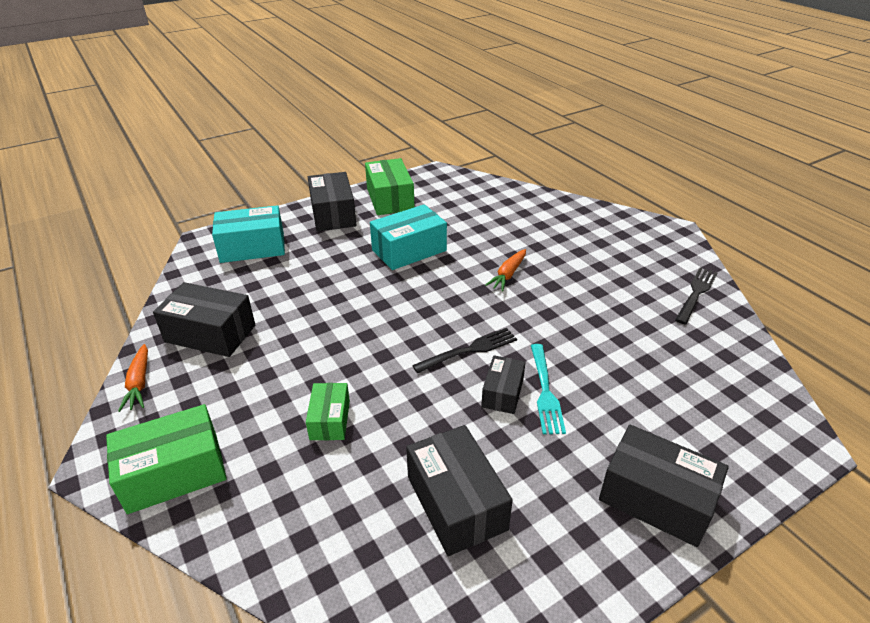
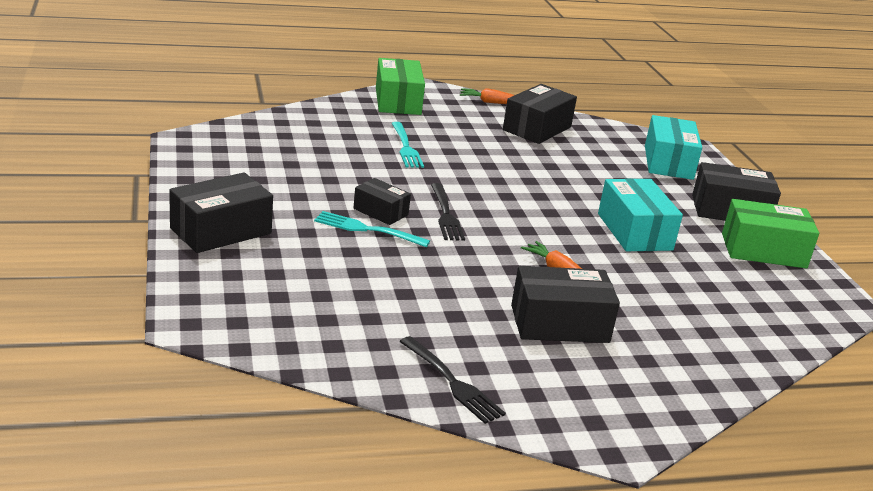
camera: 105 degrees right, 10 degrees down
(330, 420) = (406, 147): green box -> turquoise fork
(456, 502) = (293, 166): black box -> black box (559, 324)

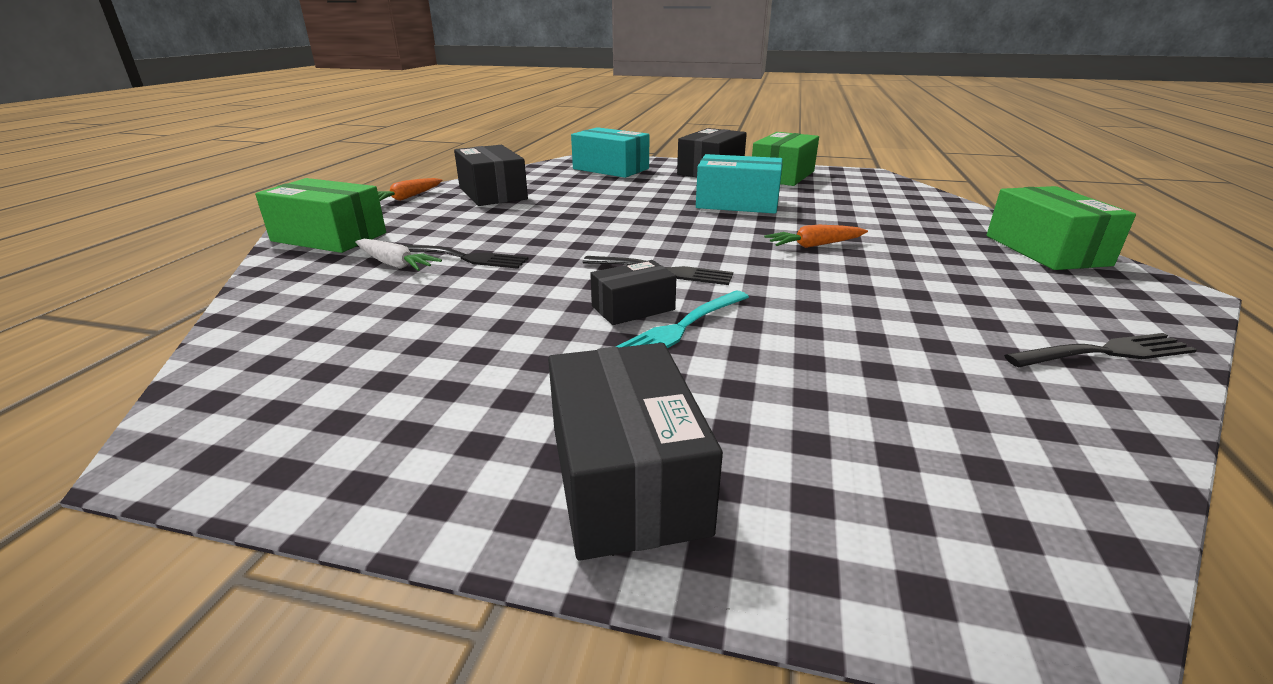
camera: 60 degrees left, 0 degrees up
(377, 131) = (394, 264): none -> white carrot
(406, 147) = (462, 257): turquoise fork -> black fork
(559, 324) = (931, 267): black box -> none
(670, 391) = (1046, 250): none -> green box

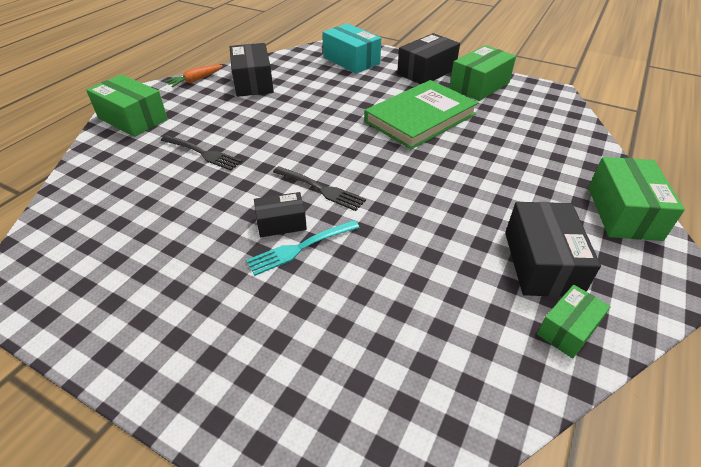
camera: 15 degrees right, 15 degrees up
(394, 264) = (160, 153): white carrot -> none
(625, 478) = (202, 362): black box -> black box (541, 263)
(737, 203) = (420, 118): turquoise box -> green book
(814, 245) = (444, 178): orange carrot -> none
(1105, 352) = (568, 329): black fork -> green box

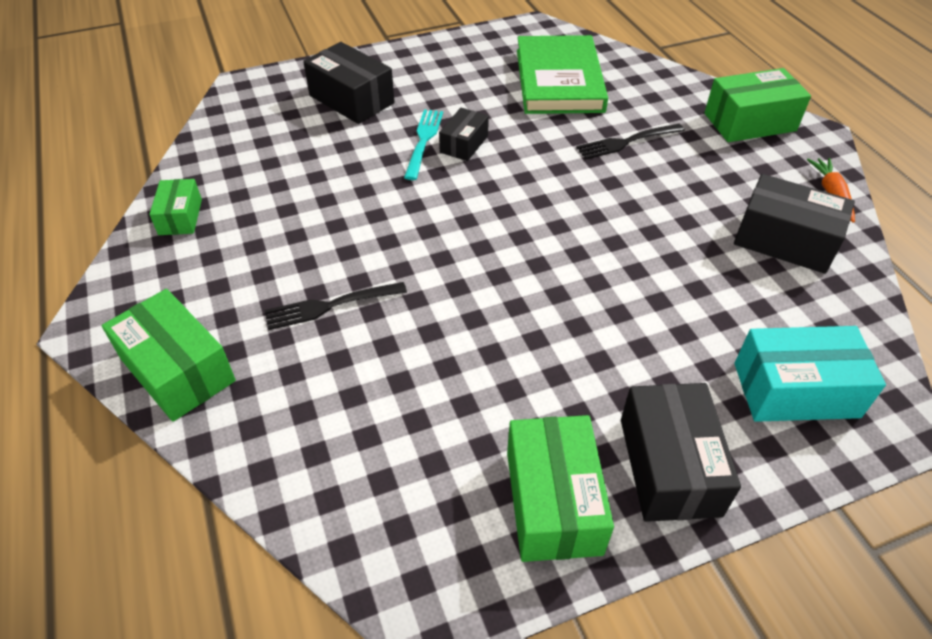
camera: 130 degrees right, 5 degrees up
(320, 189) = (483, 185): black fork -> black fork (330, 306)
(420, 118) = (530, 344): green book -> green book (559, 80)
(541, 263) = (231, 253): black box -> black box (352, 99)

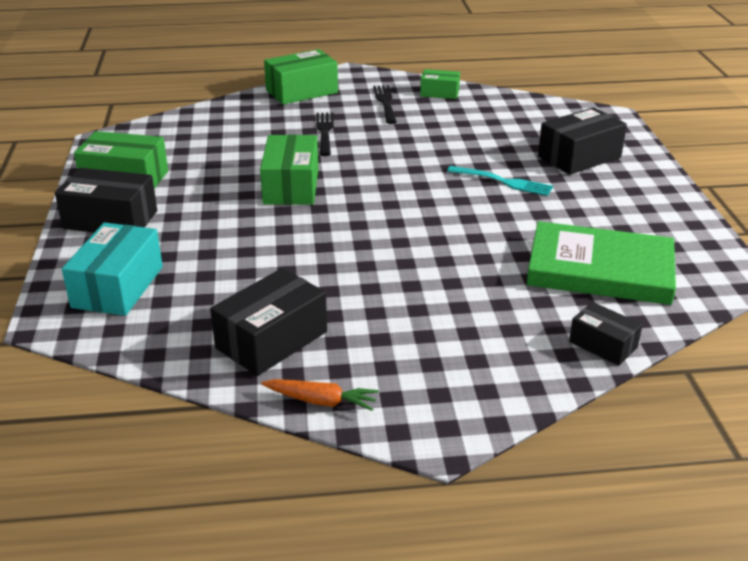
camera: 105 degrees right, 15 degrees down
(464, 144) = (492, 199): black box -> black box (603, 345)
(626, 142) = (467, 286): black fork -> black fork (385, 103)
(750, 122) = (480, 387): green box -> green box (291, 186)

